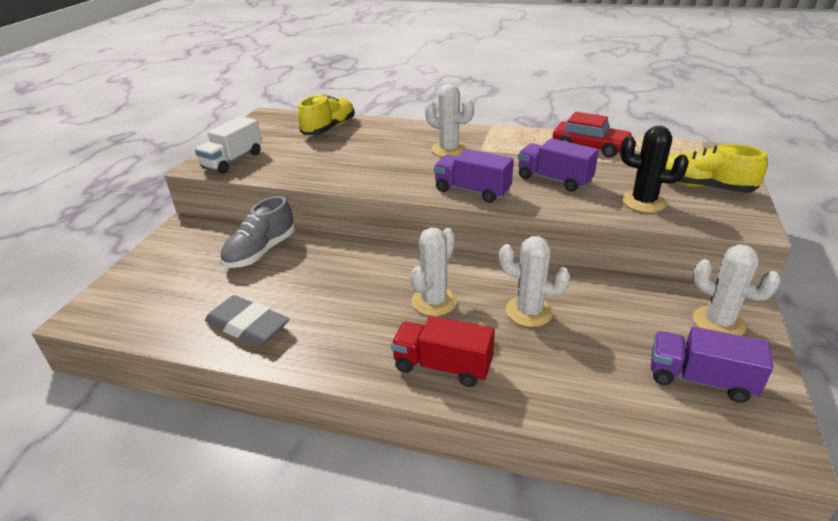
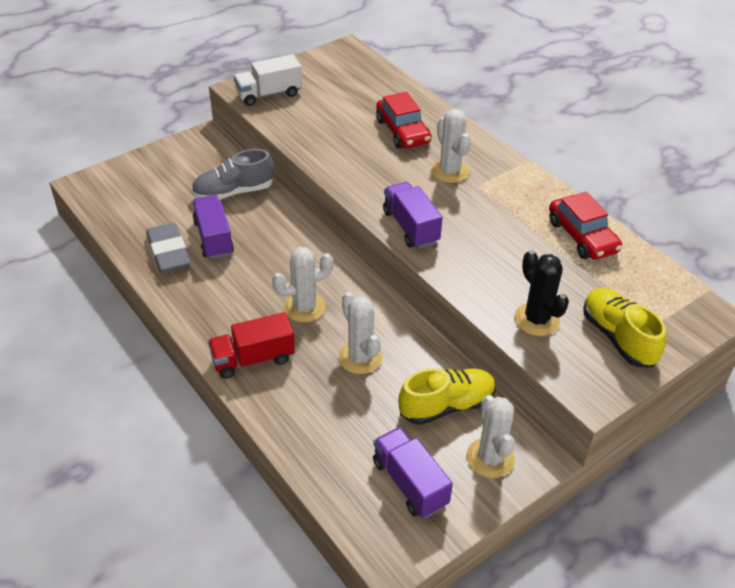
camera: 35 degrees right, 10 degrees up
(329, 129) = (380, 93): yellow shoe -> yellow shoe (446, 406)
(379, 142) = (402, 131): none -> red car
(443, 366) = (253, 359): red truck -> red truck turned 75 degrees counterclockwise
(554, 180) = (494, 254): purple truck -> purple truck (214, 238)

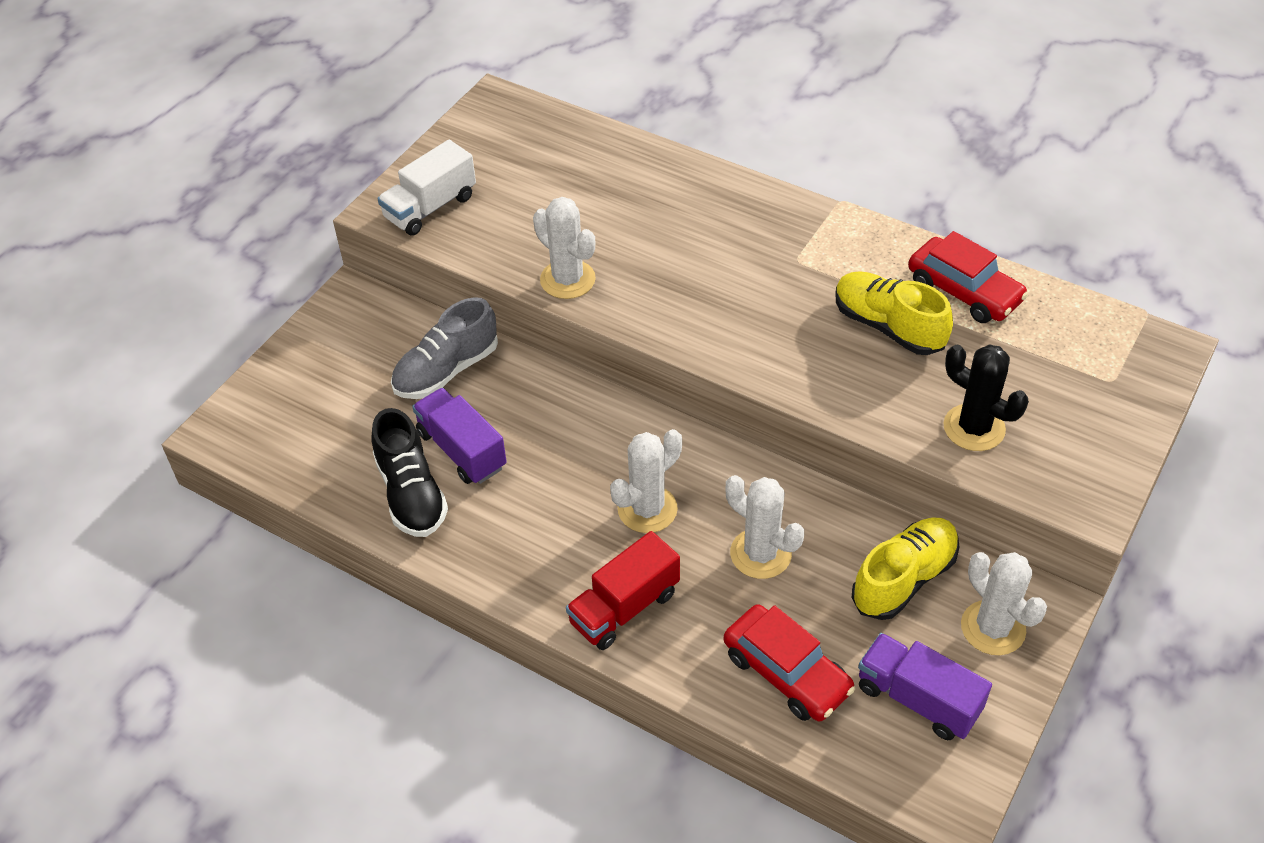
camera: 20 degrees left, 5 degrees up
(168, 252) = (411, 493): grey eraser -> black shoe
(402, 131) = (651, 209): red car -> red car (786, 672)
(410, 227) = (745, 350): purple truck -> none
(449, 171) = (747, 250): white cactus -> white cactus (567, 279)
(618, 337) = (1080, 417): yellow shoe -> yellow shoe (888, 326)

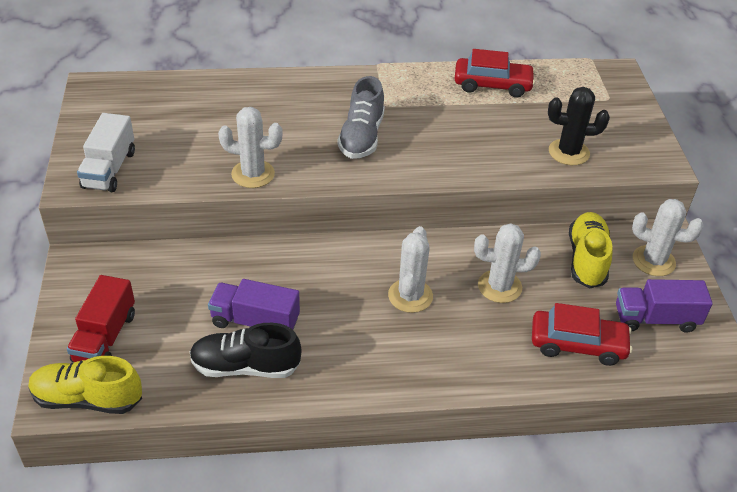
camera: 40 degrees left, 5 degrees down
(411, 493) = (245, 366): black shoe -> black shoe turned 150 degrees clockwise
(447, 370) = (196, 277): grey shoe -> grey shoe (361, 137)
(624, 607) = (452, 360): red truck -> red truck (105, 337)
(888, 326) = (472, 120): yellow shoe -> yellow shoe (88, 399)

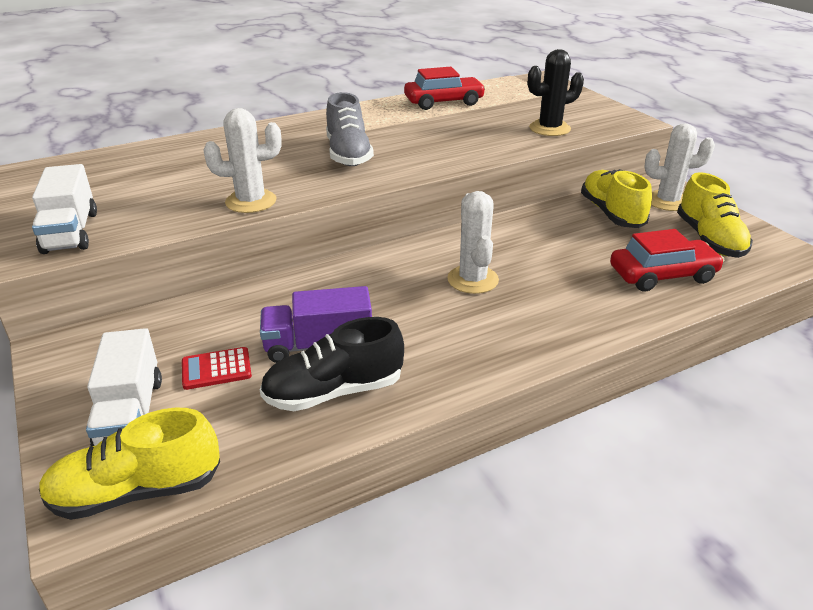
camera: 20 degrees left, 10 degrees down
(105, 337) = (131, 414): red truck -> white truck
(175, 318) = (216, 369): none -> red calculator
(499, 286) = (552, 251): white cactus -> none
(655, 319) = (709, 239): purple truck -> yellow shoe

